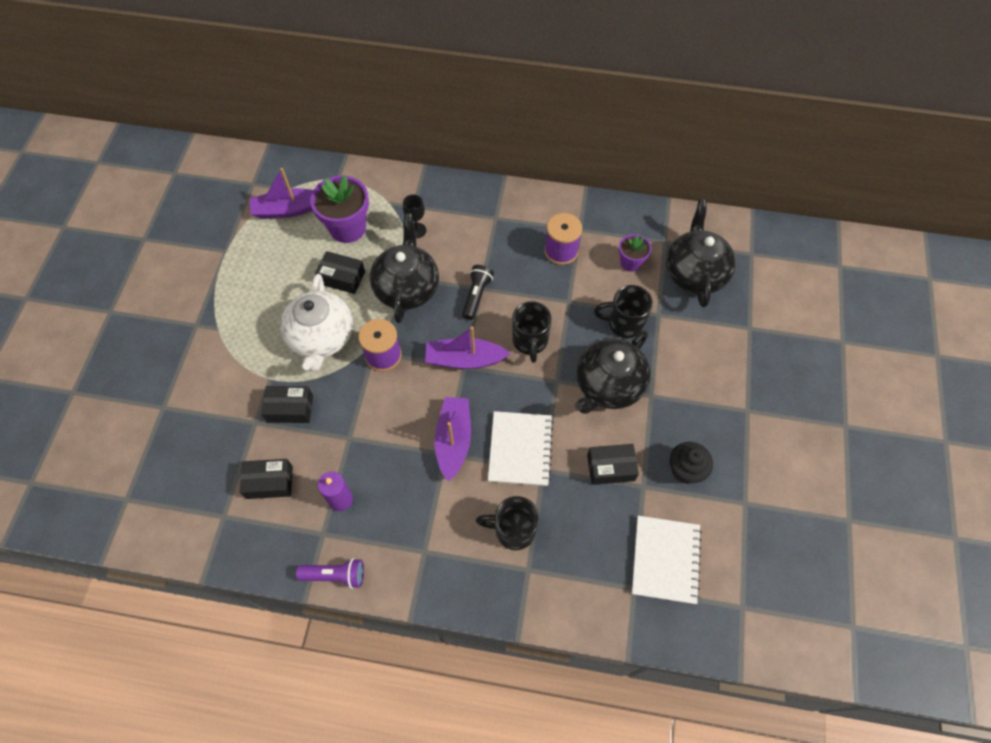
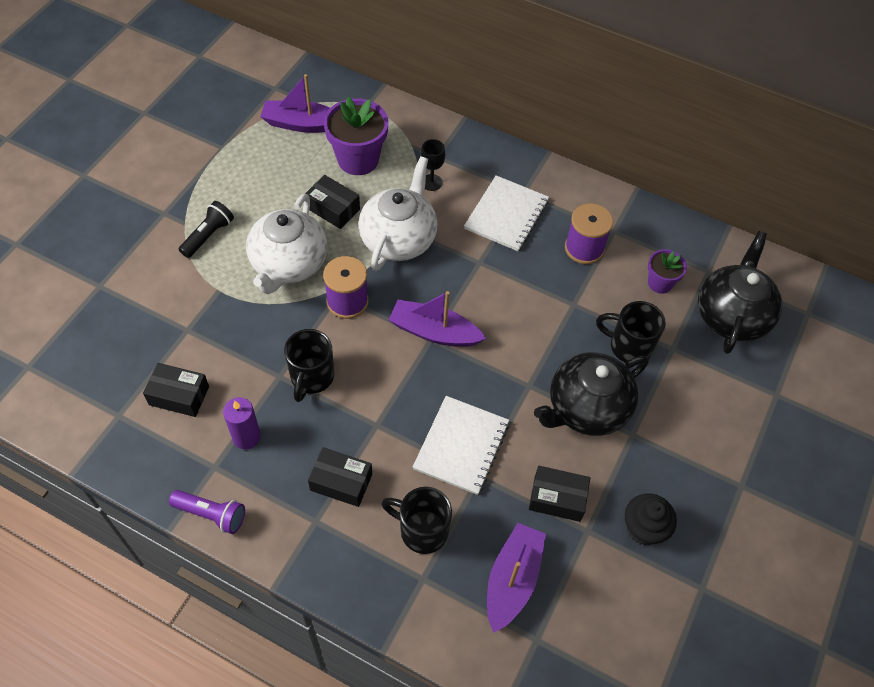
camera: 15 degrees right, 5 degrees down
(290, 408) = (228, 327): black box -> black box (341, 482)
(407, 288) = (399, 239): black teapot -> white teapot
(453, 440) = (391, 413): purple boat -> purple boat (512, 580)
(476, 296) = (472, 269): black flashlight -> black flashlight (208, 236)
(530, 341) = (514, 334): black mug -> black mug (311, 378)
(665, 560) = (585, 620): white notebook -> white notebook (506, 215)

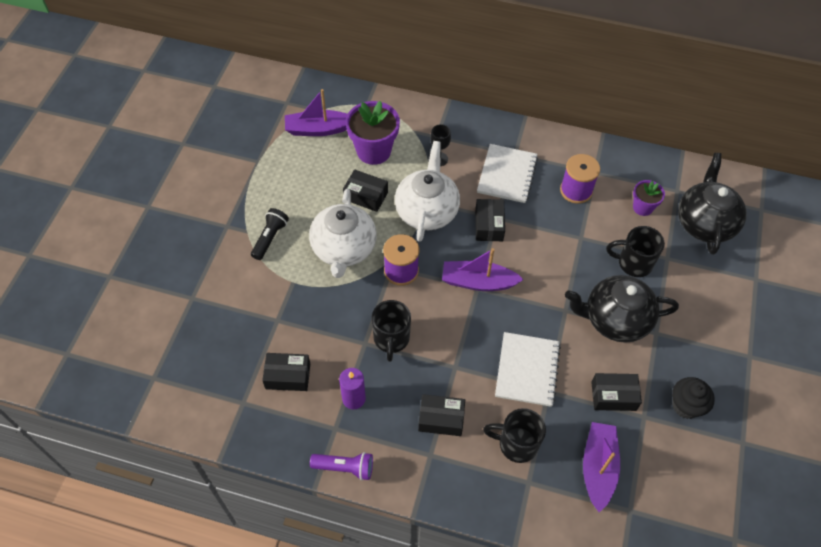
camera: 10 degrees left, 0 degrees up
(467, 269) = (489, 225): none -> black box
(586, 408) = (615, 319): black teapot -> black teapot turned 45 degrees clockwise

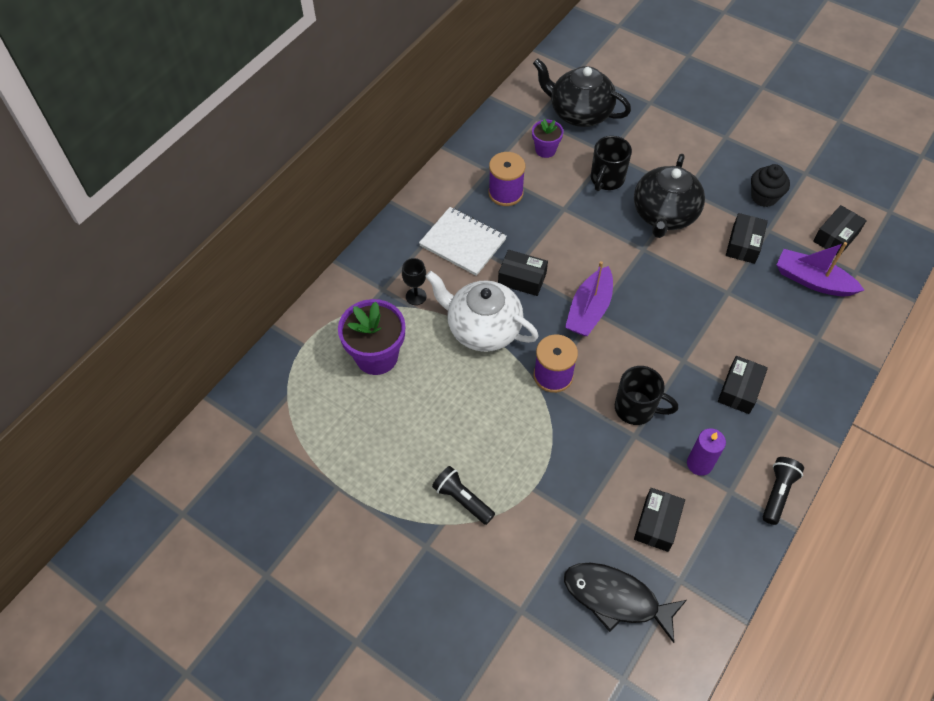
camera: 70 degrees left, 0 degrees up
(216, 359) = (616, 598): none -> black fish
(318, 129) = (317, 406): purple boat -> none
(344, 249) = (505, 424): white teapot -> none
(345, 468) = (777, 493): purple flashlight -> black flashlight
(366, 196) = (439, 382): black box -> black box (836, 237)
(516, 444) = (778, 335): black mug -> none
(527, 370) = (701, 301): white notebook -> none

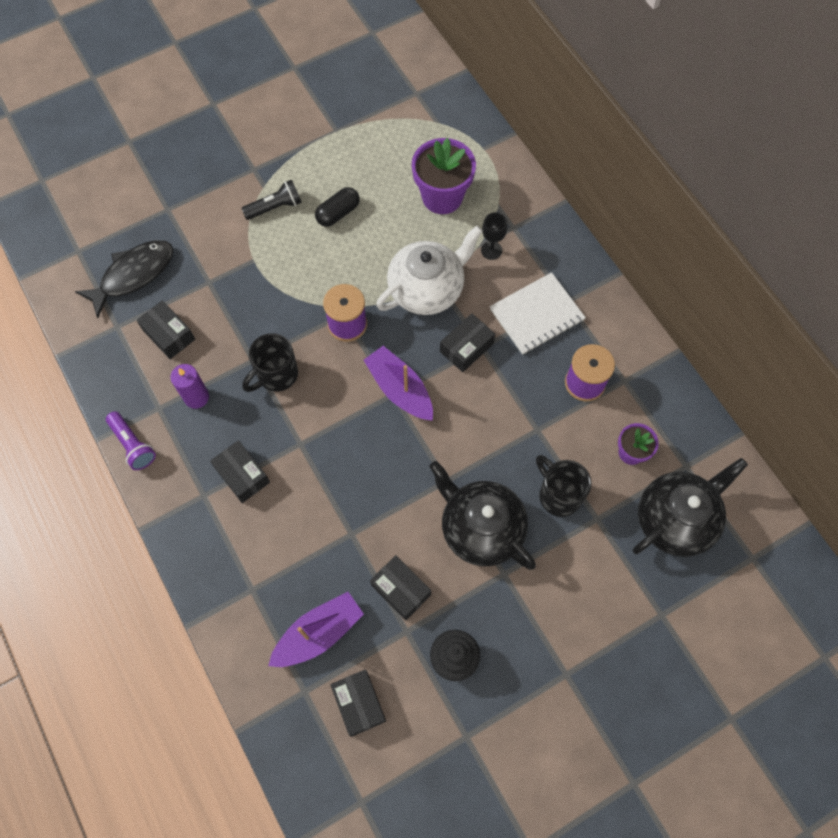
camera: 115 degrees right, 10 degrees up
(440, 437) = (338, 213): none -> black capsule
(777, 493) = (133, 445): black flashlight -> purple flashlight

